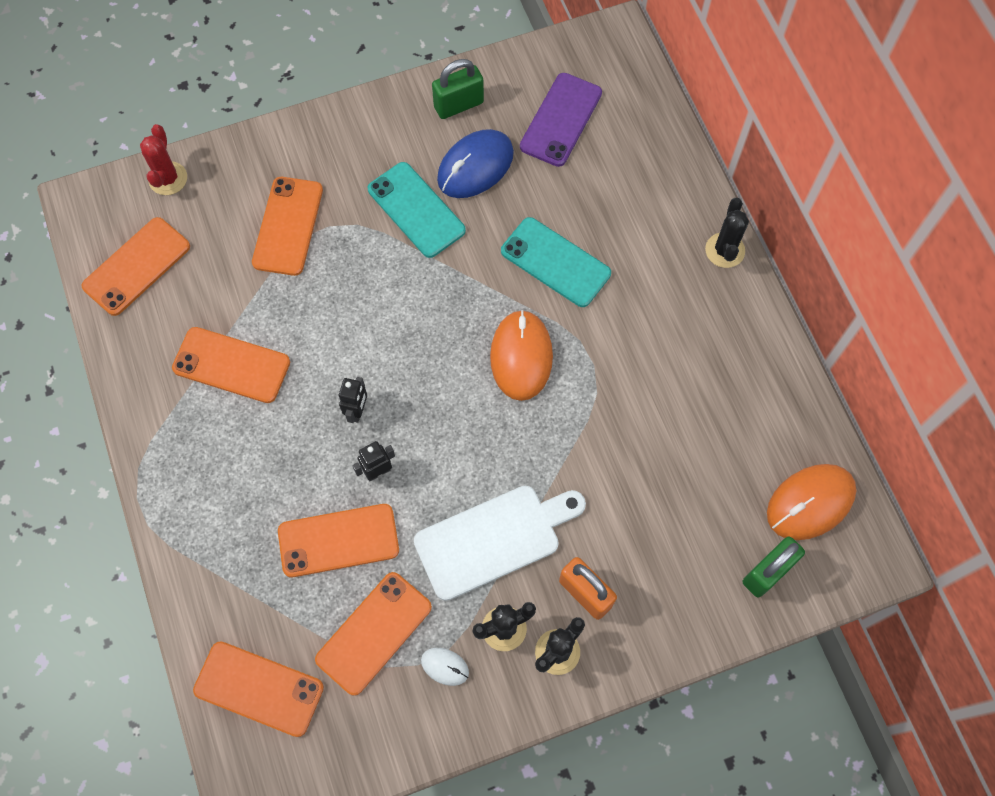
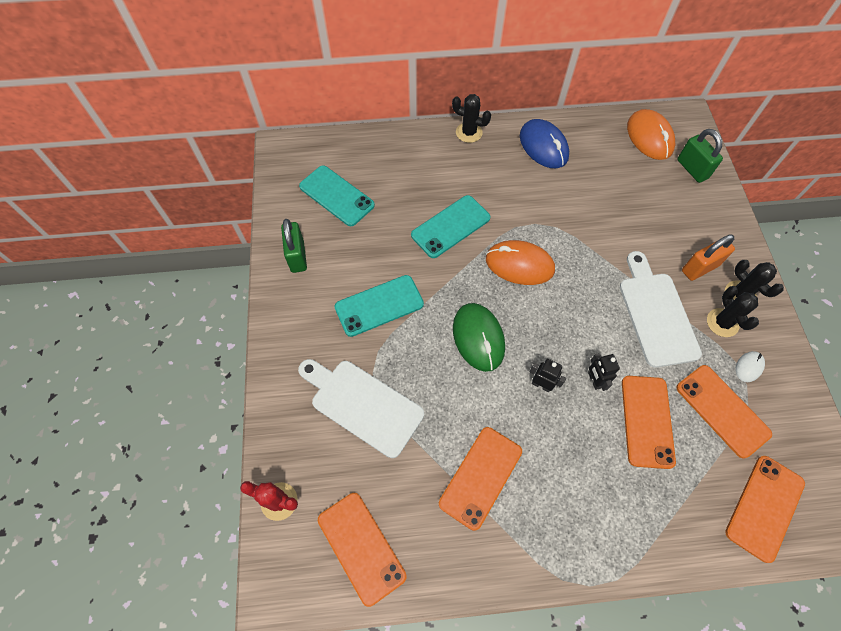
camera: 75 degrees left, 5 degrees down
(288, 226) = (362, 405): orange phone -> white cutting board
(402, 328) = (478, 338): none -> green mouse
(475, 166) = (355, 258): blue mouse -> blue mouse (543, 146)
(561, 120) = (336, 196): purple phone -> turquoise phone

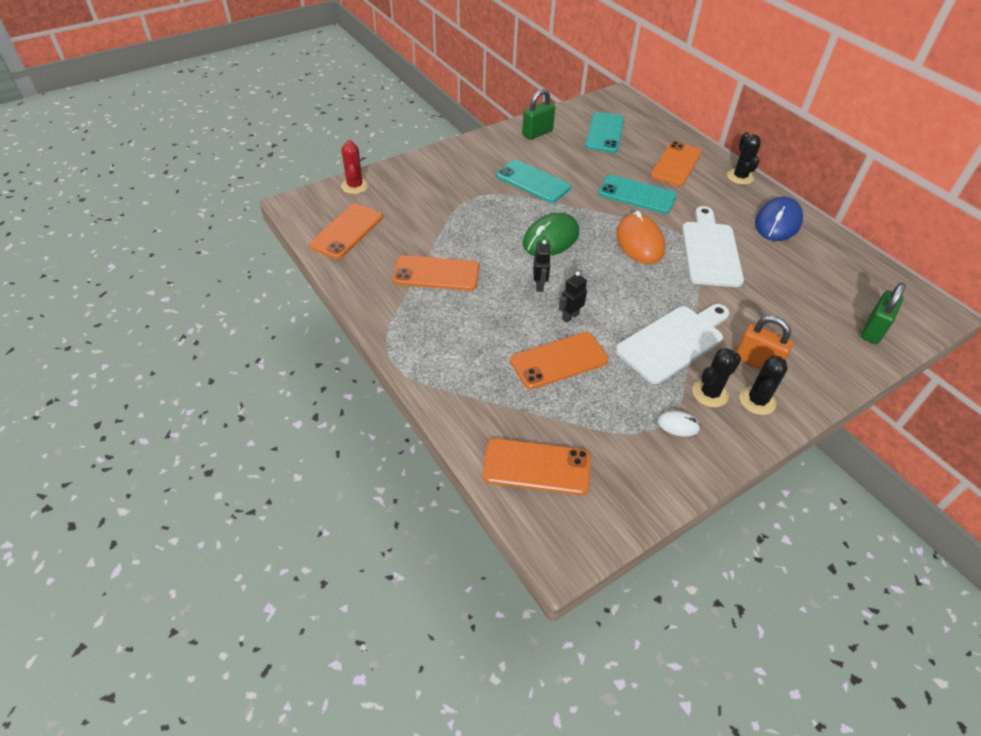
camera: 60 degrees right, 15 degrees down
(362, 405) = (448, 199): white cutting board -> white cutting board (710, 250)
(649, 137) = (875, 289): orange mouse -> none
(722, 410) = (613, 413): orange phone -> orange phone (676, 164)

